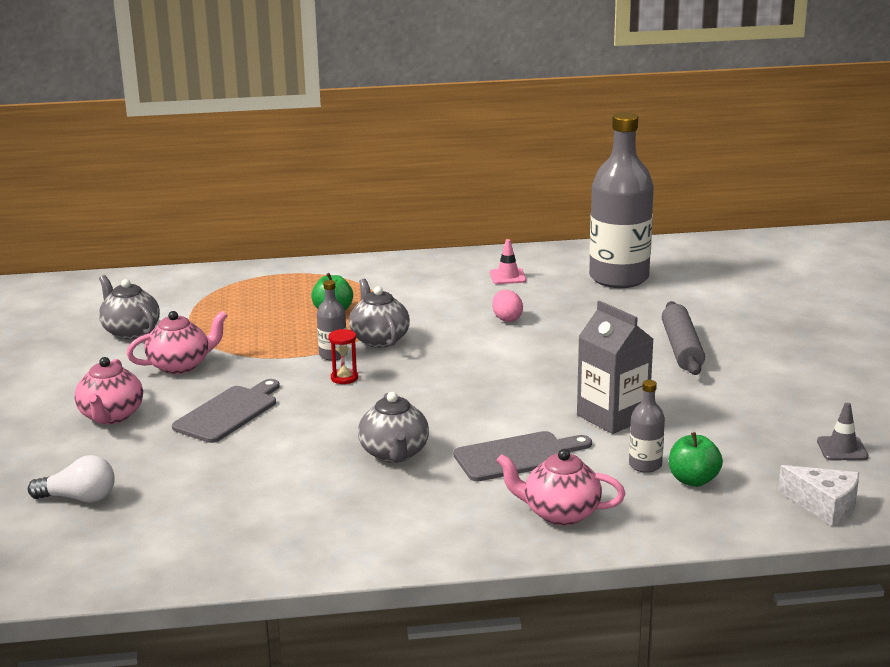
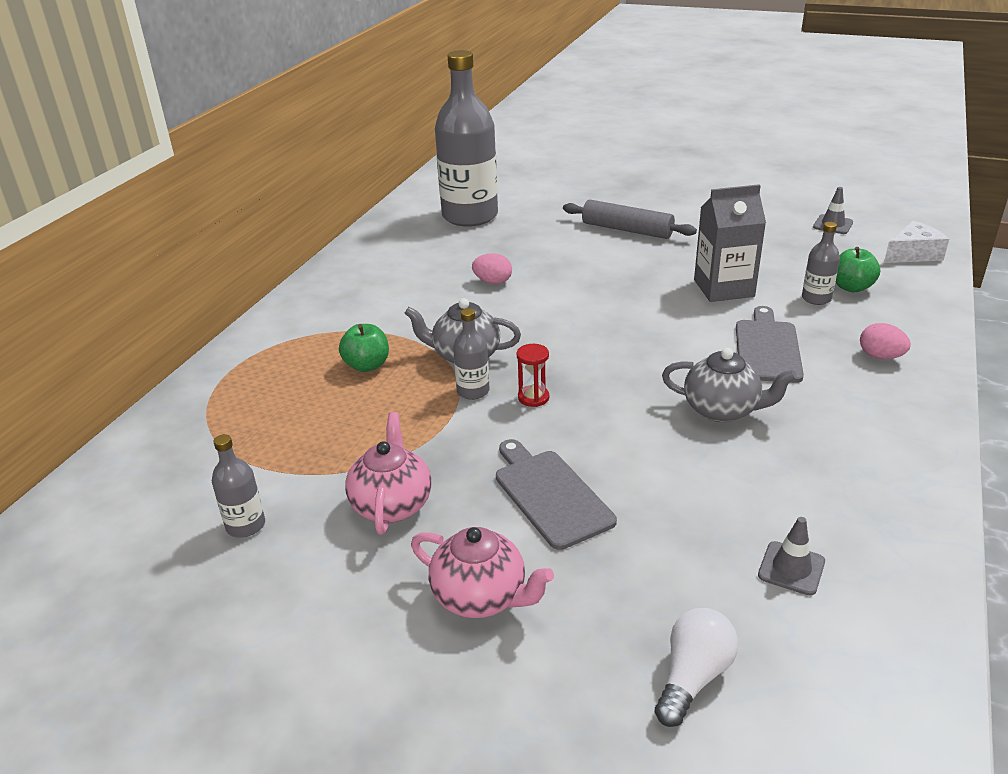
camera: 60 degrees left, 10 degrees up
(130, 331) = (246, 525): grey teapot -> grey bottle
(207, 515) = (791, 568): none -> grey traffic cone
(507, 277) = (405, 258): pink traffic cone -> none
(559, 513) = (880, 356): pink teapot -> pink egg

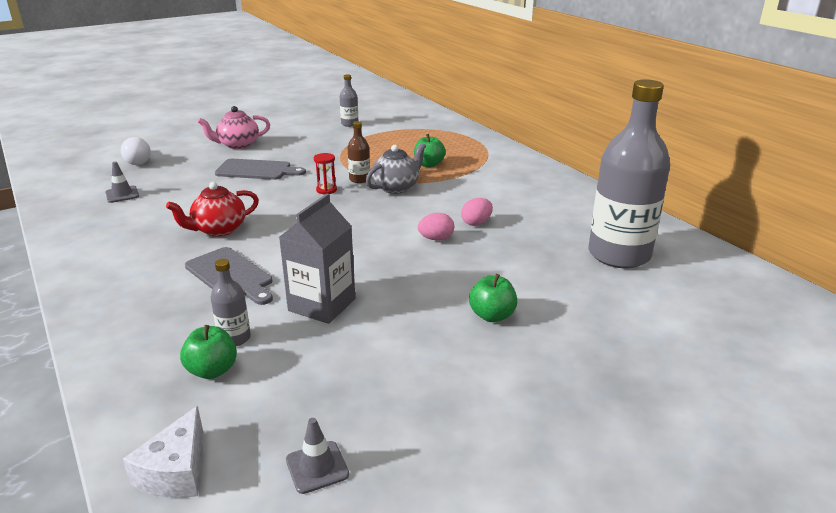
camera: 125 degrees right, 5 degrees down
(392, 504) = (313, 145): pink teapot -> none
(473, 391) = (359, 179): grey bottle -> brown bottle
(627, 230) = (492, 316): grey rolling pin -> green apple
(722, 410) = (218, 230): grey teapot -> red teapot
(880, 356) = (138, 312): pink egg -> pink egg (436, 239)

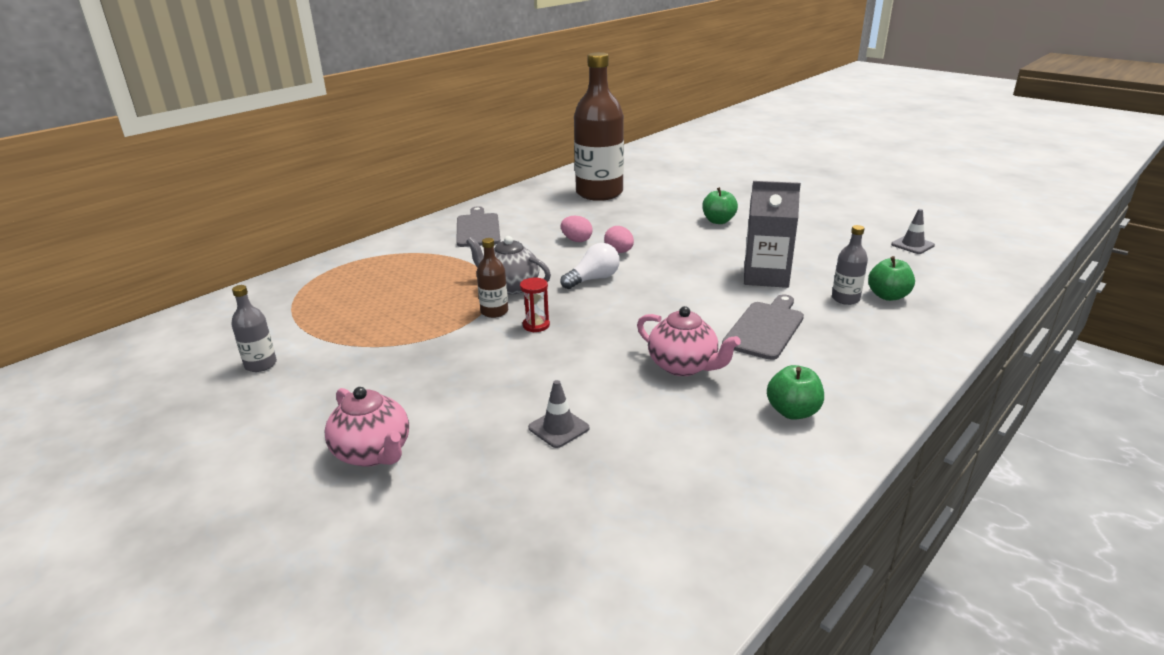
camera: 105 degrees left, 0 degrees up
(122, 194) = (637, 500): grey traffic cone -> grey traffic cone (558, 428)
(138, 161) = (480, 557): white light bulb -> white light bulb (593, 279)
(176, 471) = (974, 280): white cheese -> none
(218, 230) = (683, 366): red teapot -> pink teapot
(257, 170) = (487, 396): grey cutting board -> grey cutting board (478, 229)
(429, 164) = (434, 279): green apple -> green apple (792, 412)
(619, 255) = (599, 193): grey bottle -> brown bottle

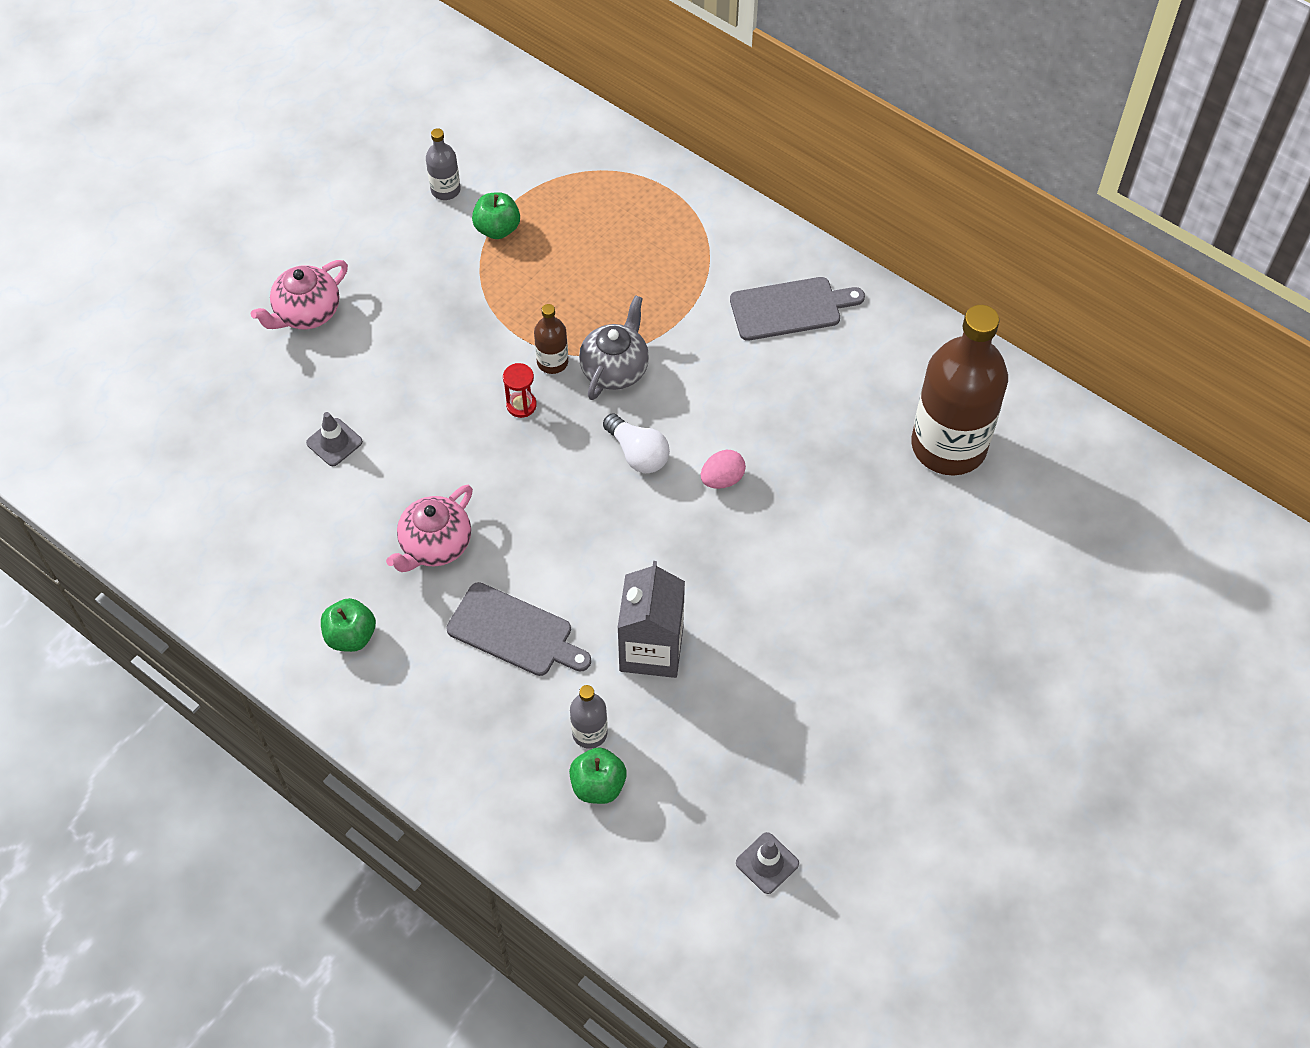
camera: 85 degrees right, 30 degrees up
(576, 240) = (758, 427): pink egg -> none
(718, 221) = (842, 607): green apple -> green apple (497, 229)

